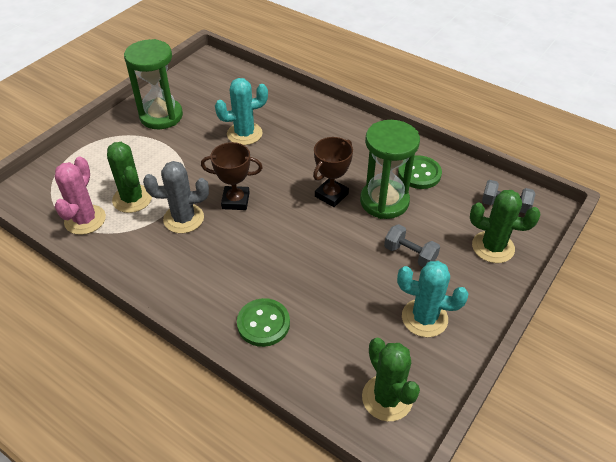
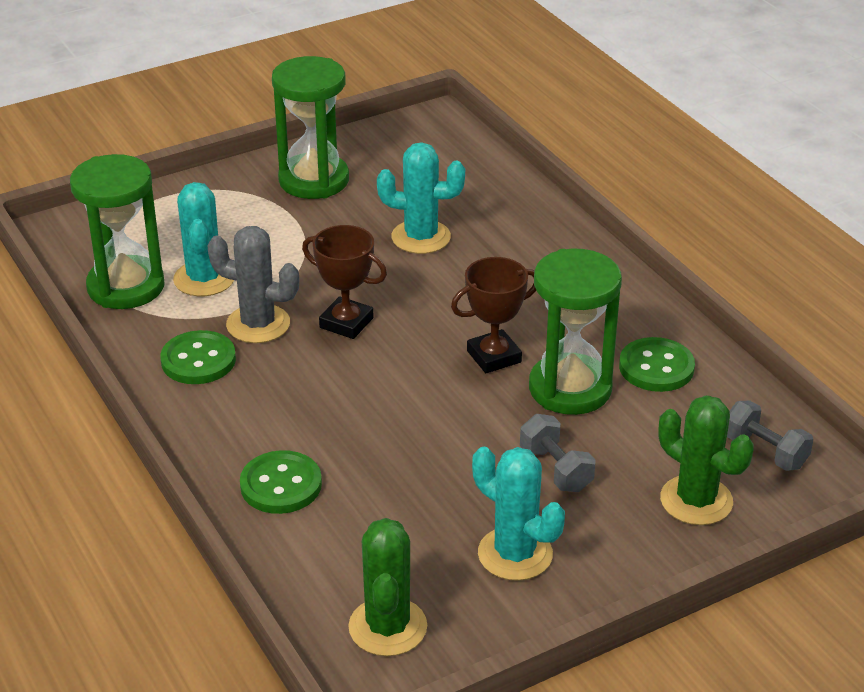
camera: 25 degrees right, 10 degrees down
(85, 220) = (126, 287): pink cactus -> green hourglass
(132, 199) = (204, 279): green cactus -> turquoise cactus
(161, 255) = (198, 360): none -> green button

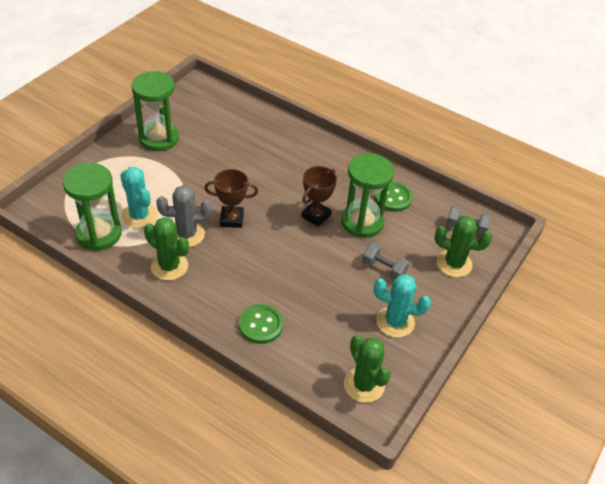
camera: 30 degrees left, 10 degrees up
(198, 360) = (169, 266): green button -> green cactus
(421, 237) = (236, 157): turquoise cactus -> none

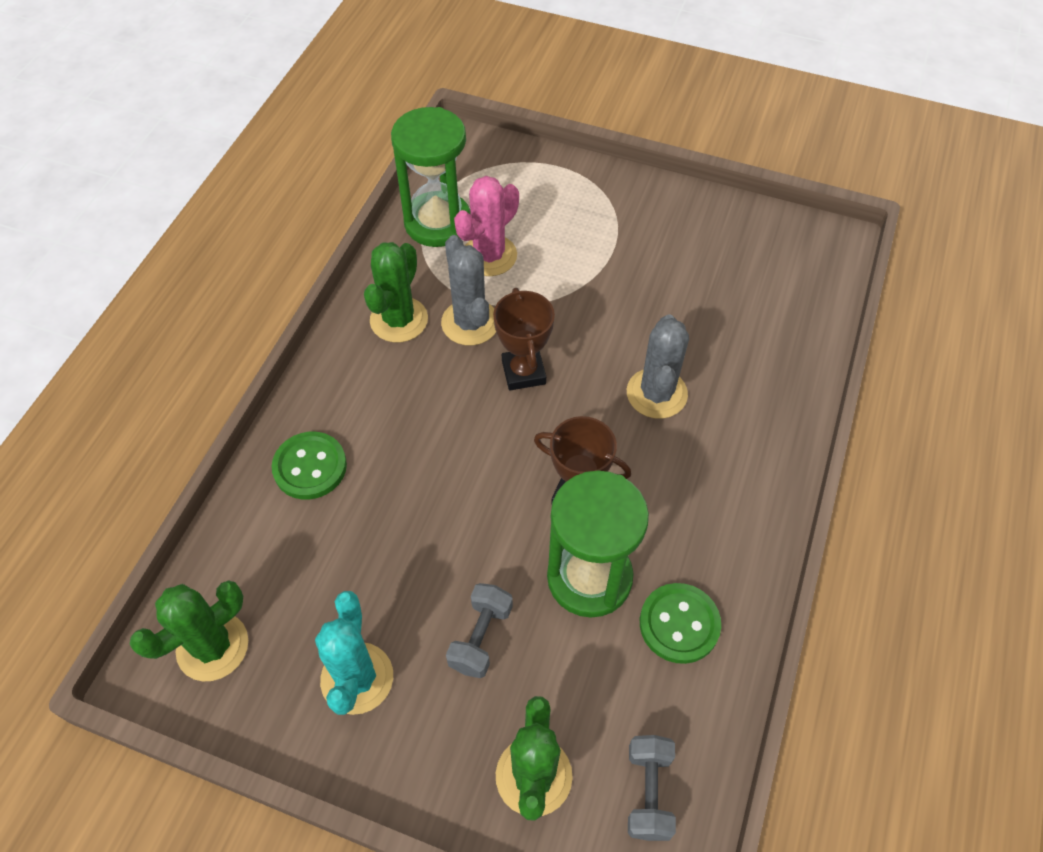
camera: 80 degrees right, 10 degrees up
(139, 216) = (489, 256): turquoise cactus -> pink cactus
(159, 138) = (669, 229): green hourglass -> none
(266, 172) = (656, 393): none -> grey cactus

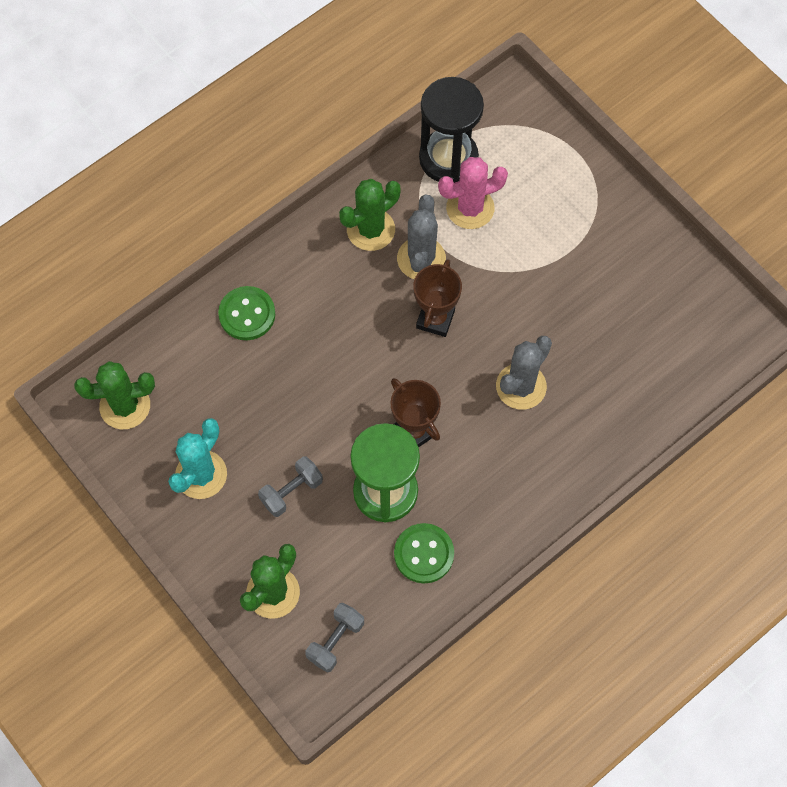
camera: 30 degrees right, 10 degrees up
(437, 222) = (448, 158): green hourglass -> black hourglass

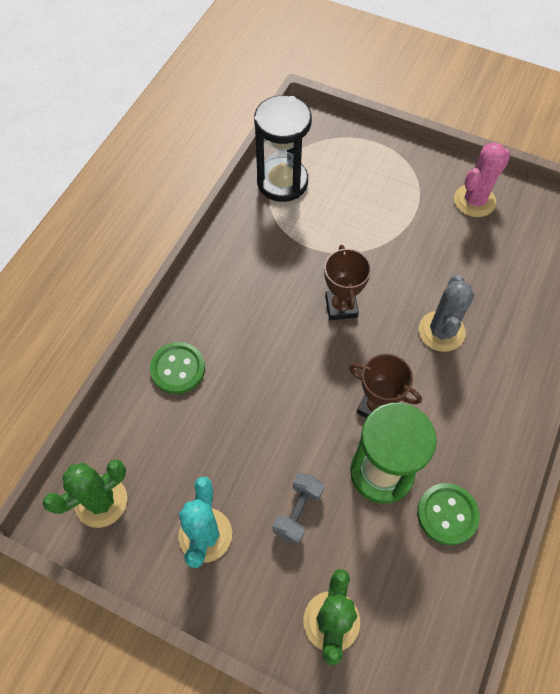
camera: 25 degrees left, 5 degrees down
(335, 641) = (416, 641): grey dumbbell -> none
(371, 230) = (249, 258): green cactus -> none
(421, 259) = (303, 264): grey cactus -> none
(470, 208) = (320, 211): pink cactus -> pink cactus (474, 201)

